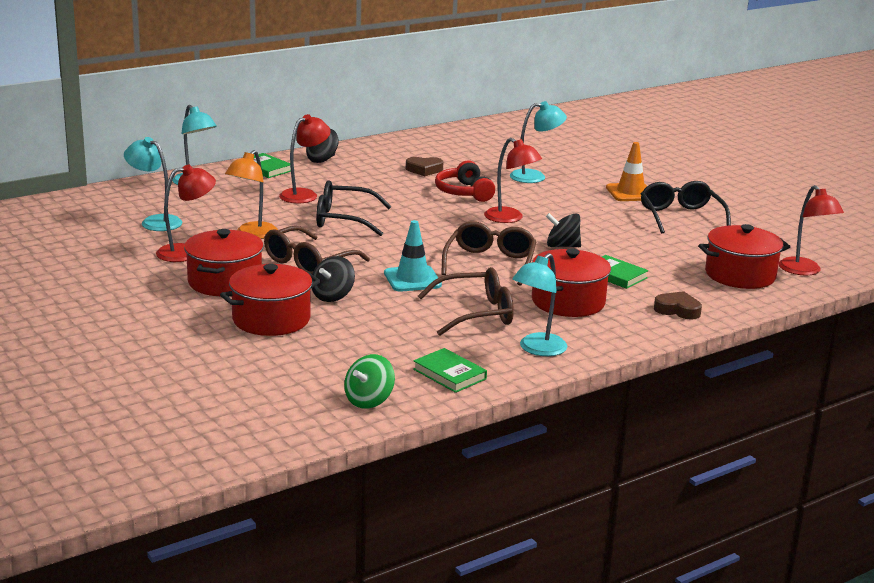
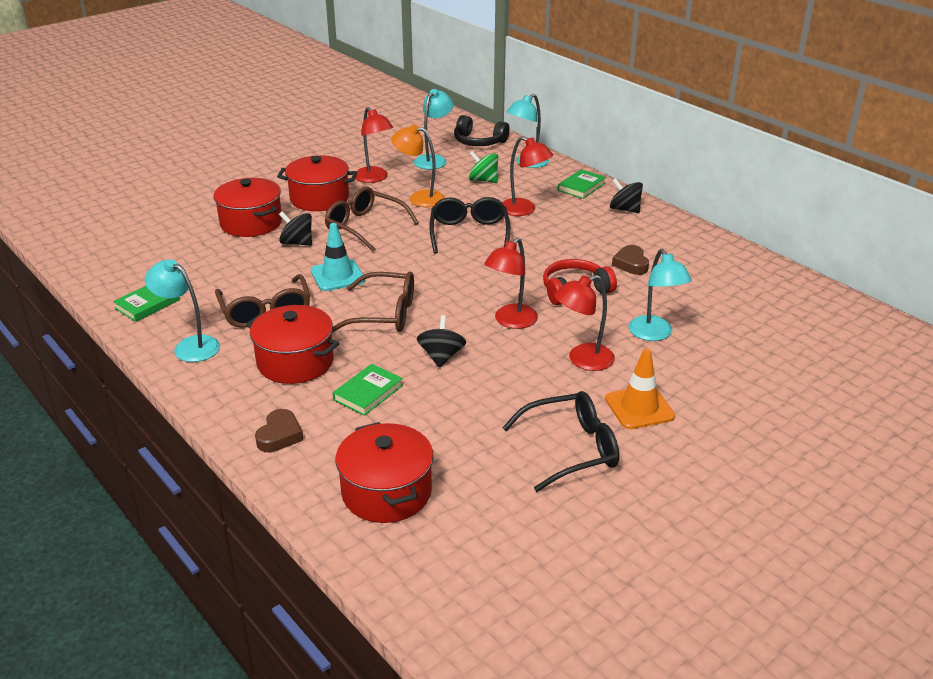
camera: 85 degrees right, 10 degrees up
(121, 198) = (479, 142): none -> black headphones
(369, 400) = (109, 273): green spinning top -> green spinning top (483, 180)
(804, 271) = (413, 557): red lamp -> red lamp (582, 360)

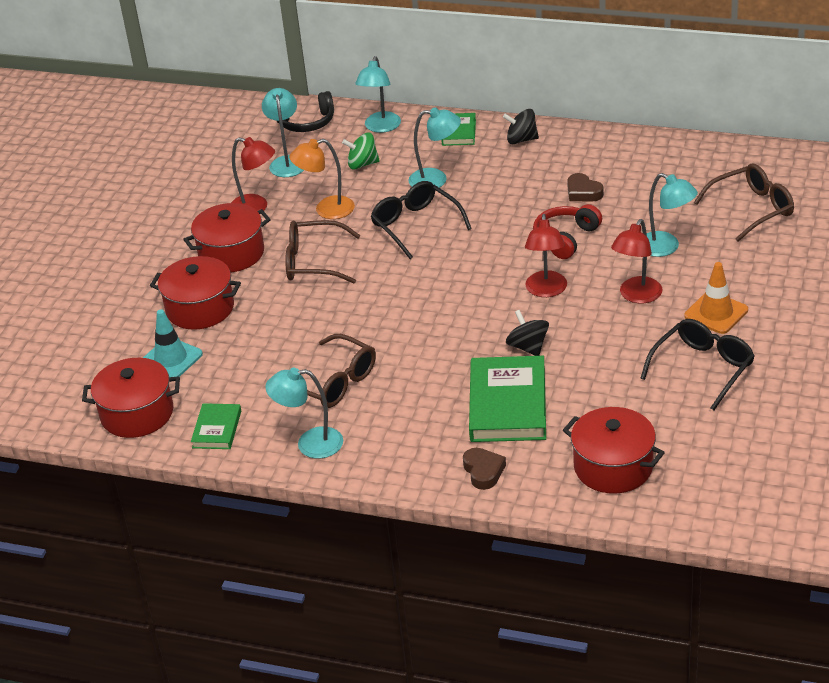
camera: 30 degrees left, 5 degrees up
(295, 362) = (418, 411): red pot -> red pot (137, 413)
(297, 243) = (272, 307): black spinning top -> none
(337, 276) = (352, 320): turquoise traffic cone -> turquoise traffic cone (171, 359)
(368, 393) = (508, 404): green book -> green book, size x1.89
(385, 314) = (438, 334): brown glasses -> brown glasses (752, 209)
(524, 210) = (436, 180): red lamp -> turquoise lamp

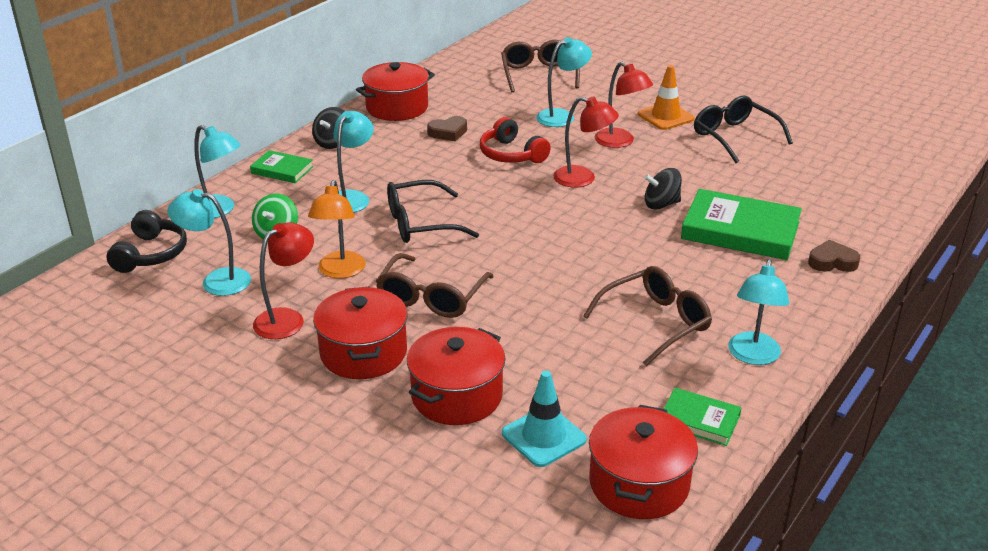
camera: 75 degrees left, 5 degrees down
(613, 467) = (846, 200): red pot -> red pot (397, 107)

